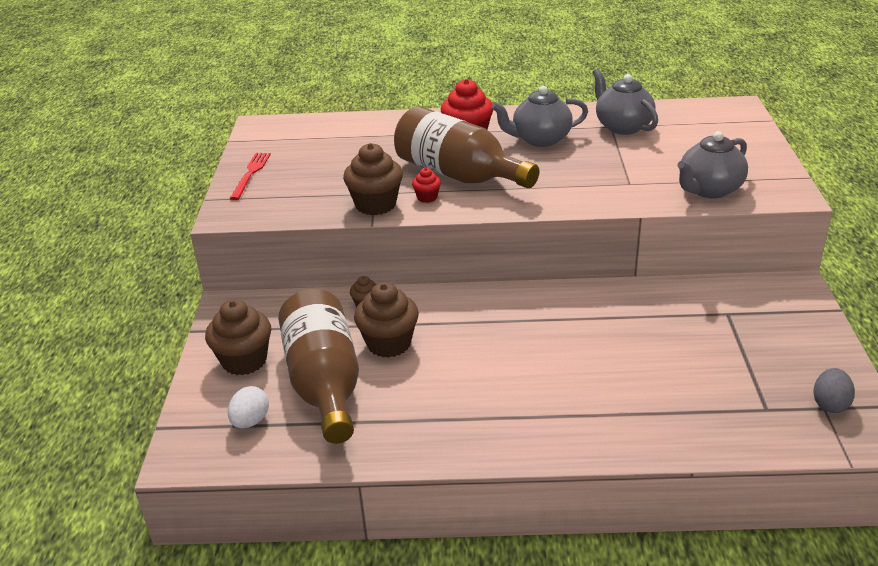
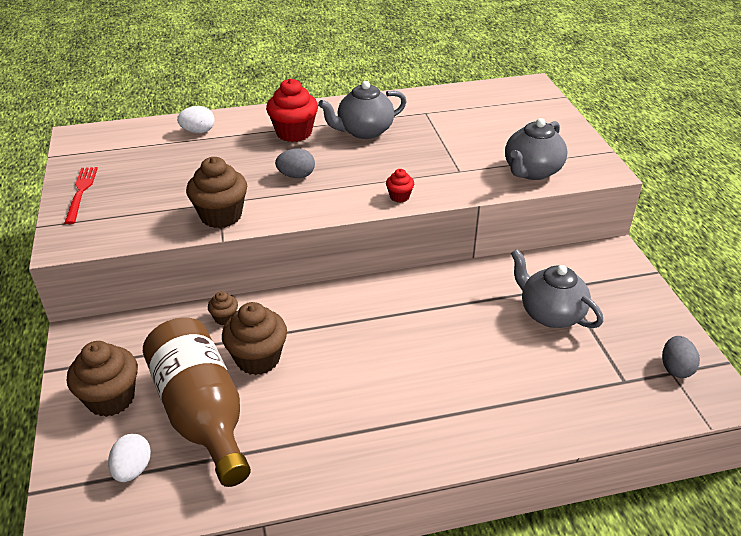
camera: 15 degrees left, 5 degrees up
(373, 128) = (198, 131): none -> white egg
(427, 197) = (271, 203): red cupcake -> red cupcake (399, 197)
(459, 175) = (296, 176): brown bottle -> grey egg
(622, 126) = (436, 112): grey teapot -> grey teapot (550, 313)

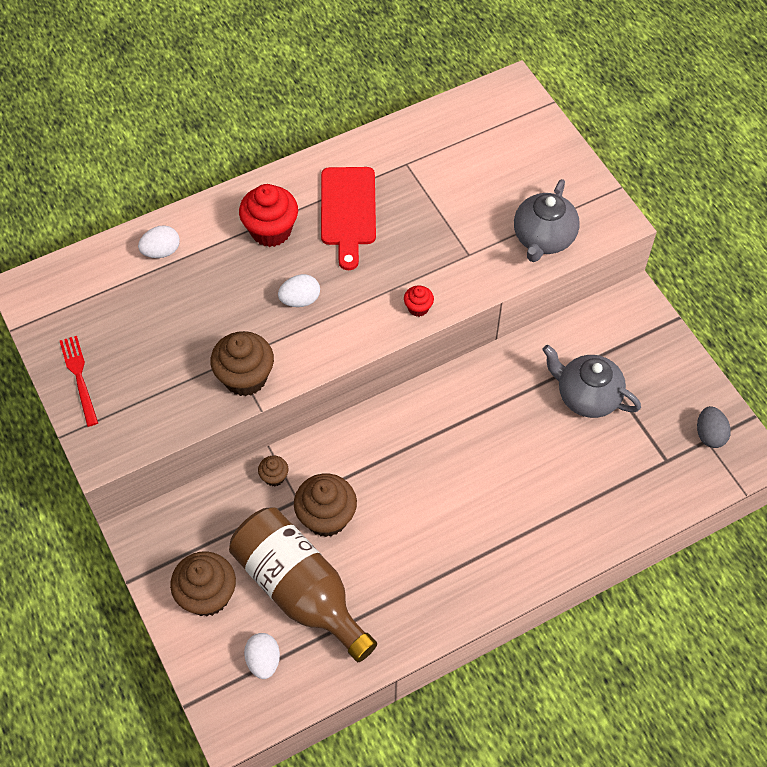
camera: 15 degrees left, 20 degrees up
(296, 176) = (300, 300): grey egg -> white egg
(364, 131) = (348, 211): grey teapot -> red cutting board

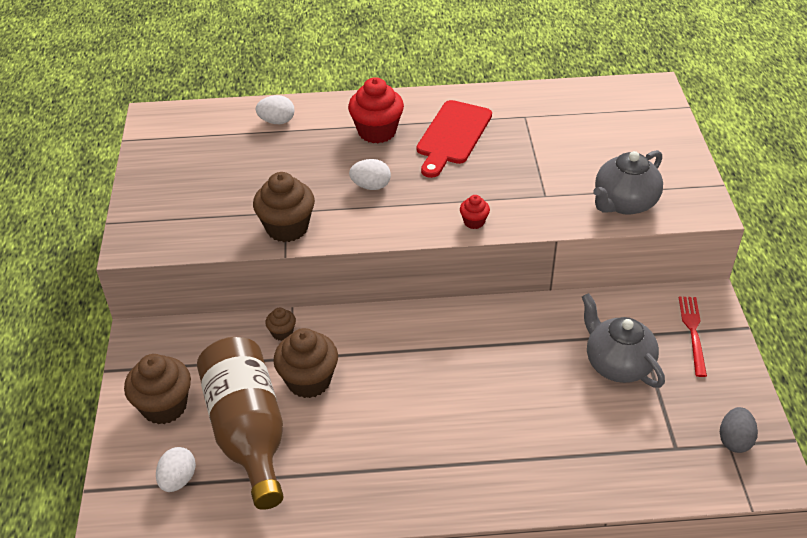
camera: 25 degrees right, 15 degrees down
(79, 377) = (152, 187): red fork -> red fork (693, 332)

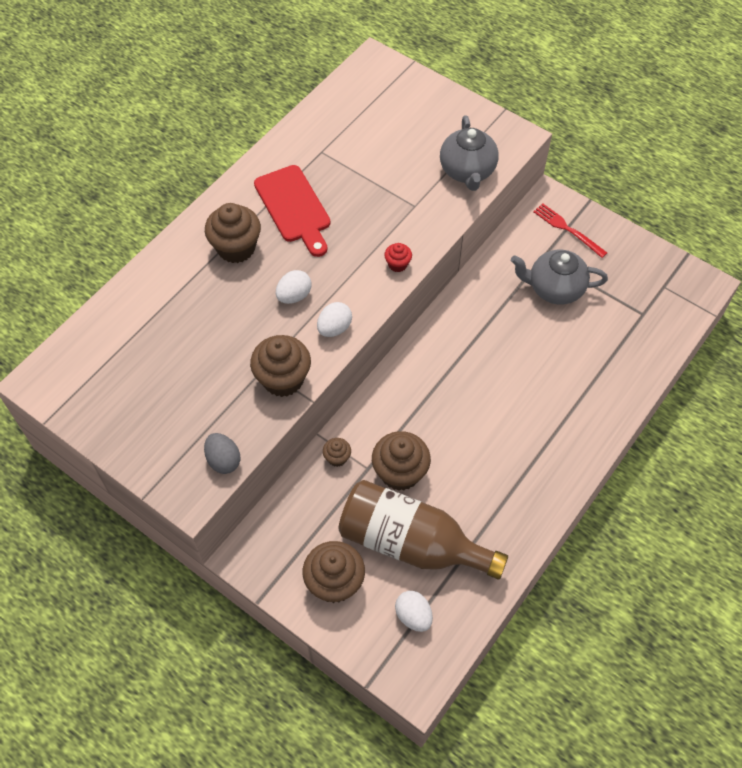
camera: 50 degrees left, 15 degrees up
(277, 121) = (147, 301): white egg -> white egg (334, 328)
(377, 131) = (236, 248): red cupcake -> brown cupcake
(734, 440) = (663, 281): grey egg -> grey egg (223, 460)

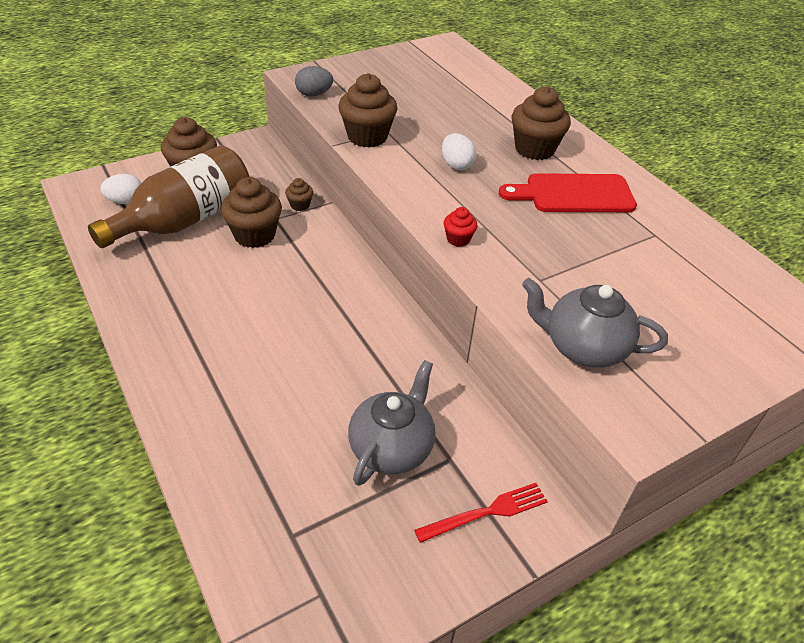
camera: 110 degrees right, 15 degrees down
(334, 328) = (402, 177): white egg -> none

